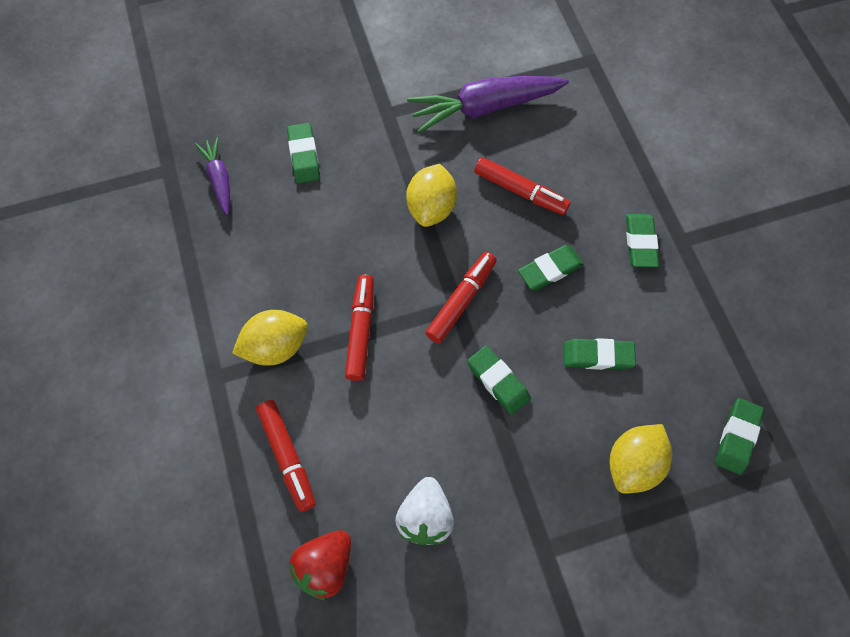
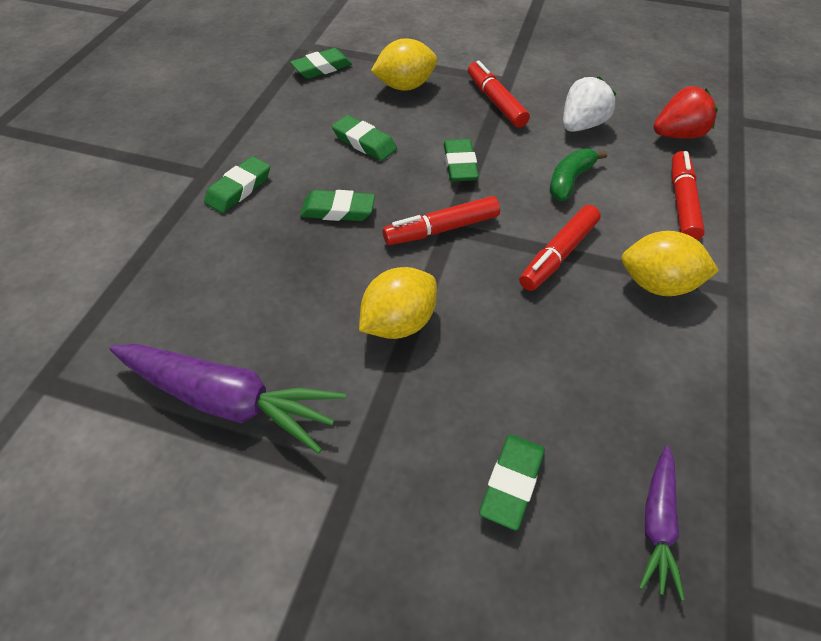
camera: 145 degrees left, 15 degrees down
(394, 423) = (570, 181): none -> green banana
(520, 191) = (292, 286): red marker -> red marker (495, 101)

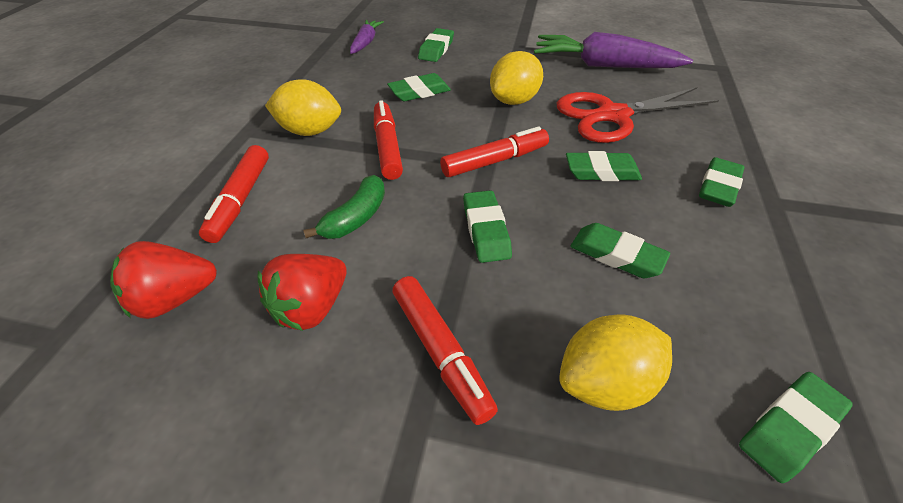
camera: 175 degrees right, 5 degrees down
(282, 286) = (612, 115): none -> red scissors
(531, 352) = (419, 92): none -> green eraser
(558, 255) = (387, 147): red marker -> red marker turned 45 degrees counterclockwise
(581, 125) = (311, 307): white strawberry -> red strawberry

